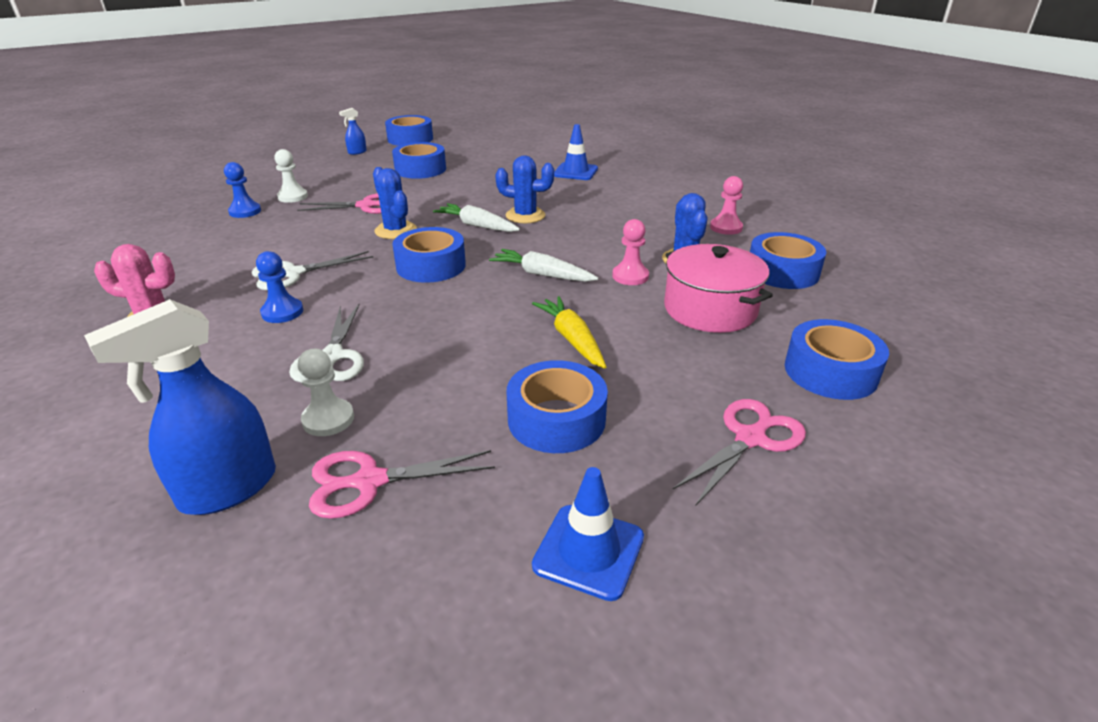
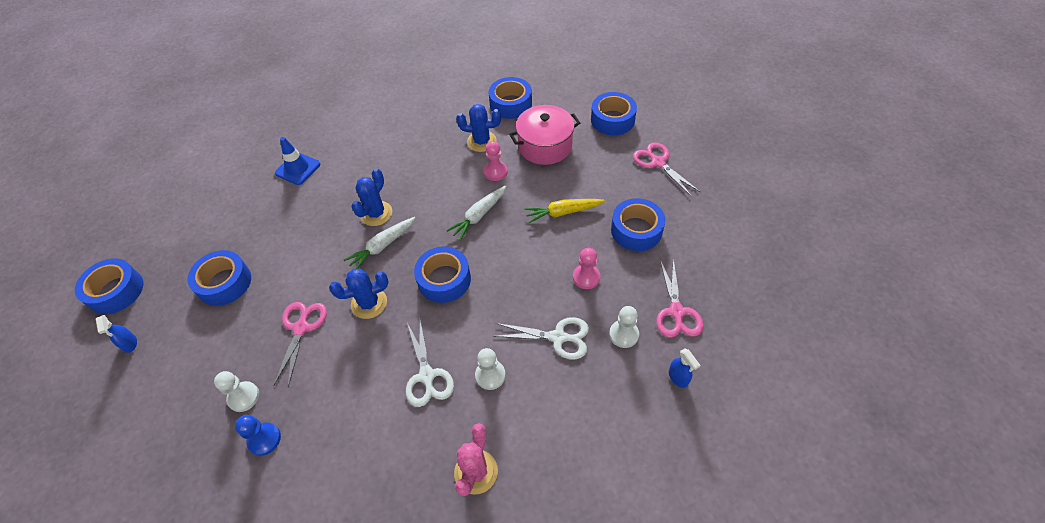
camera: 75 degrees left, 20 degrees up
(227, 489) = (678, 378): blue spray bottle -> blue spray bottle, size x0.47
(282, 312) = (490, 375): blue pawn -> white pawn
(588, 551) = (723, 232): blue traffic cone -> none
(726, 228) = (443, 110): pink pawn -> pink pawn (586, 277)

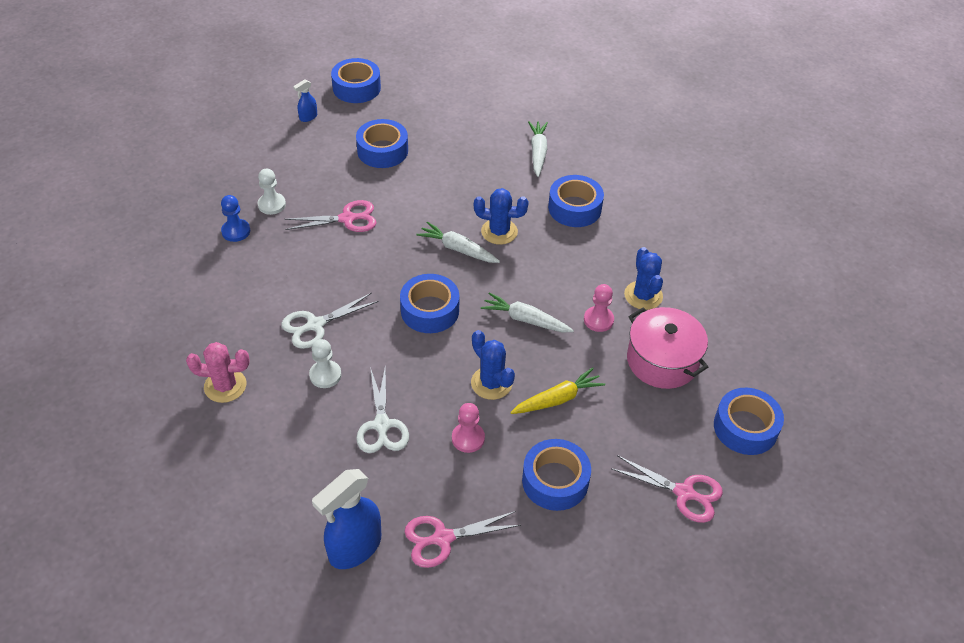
camera: 70 degrees right, 5 degrees down
(298, 169) = (538, 152): blue traffic cone -> white carrot
(369, 303) = (386, 259): blue cactus -> blue cactus (491, 383)
(511, 104) = (723, 310): blue tape -> blue tape (574, 208)
(563, 212) = (557, 399): yellow carrot -> yellow carrot turned 90 degrees clockwise
(624, 334) = (399, 487): white pawn -> none
(658, 163) = (684, 493): pink scissors -> pink scissors turned 75 degrees clockwise
(678, 378) = (354, 548): blue spray bottle -> blue spray bottle, size x2.12

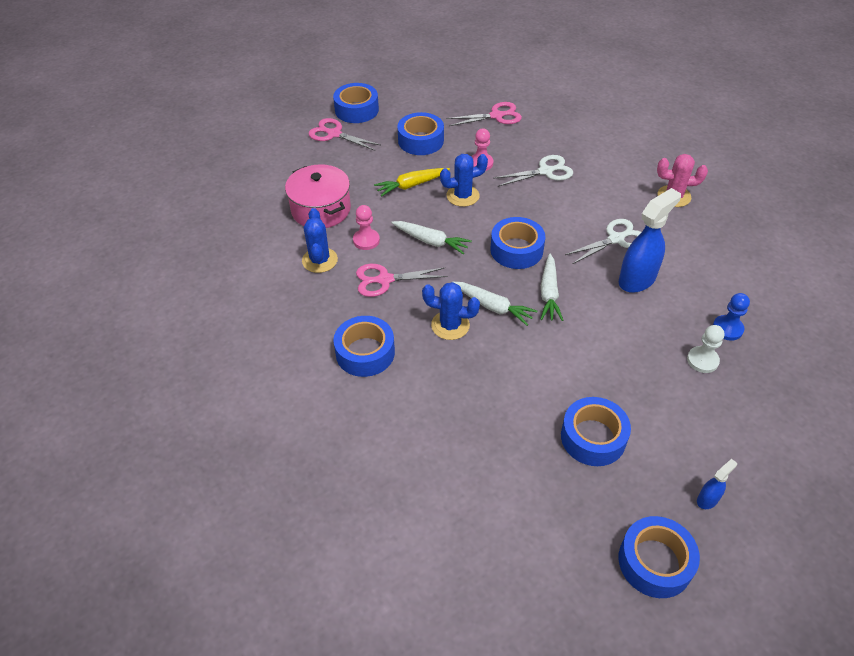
camera: 175 degrees left, 0 degrees up
(325, 375) = (596, 202): white pawn -> none
(347, 219) = (614, 342): pink scissors -> pink scissors (385, 280)
(354, 548) = (551, 112): blue spray bottle -> blue spray bottle (637, 279)
(382, 425) = (545, 171): white scissors -> white scissors turned 75 degrees clockwise
(491, 383) = (462, 196): blue cactus -> blue cactus turned 75 degrees counterclockwise
(538, 152) = (396, 432): white carrot -> white carrot (549, 293)
(745, 427) = (275, 167): blue tape -> blue tape (356, 110)

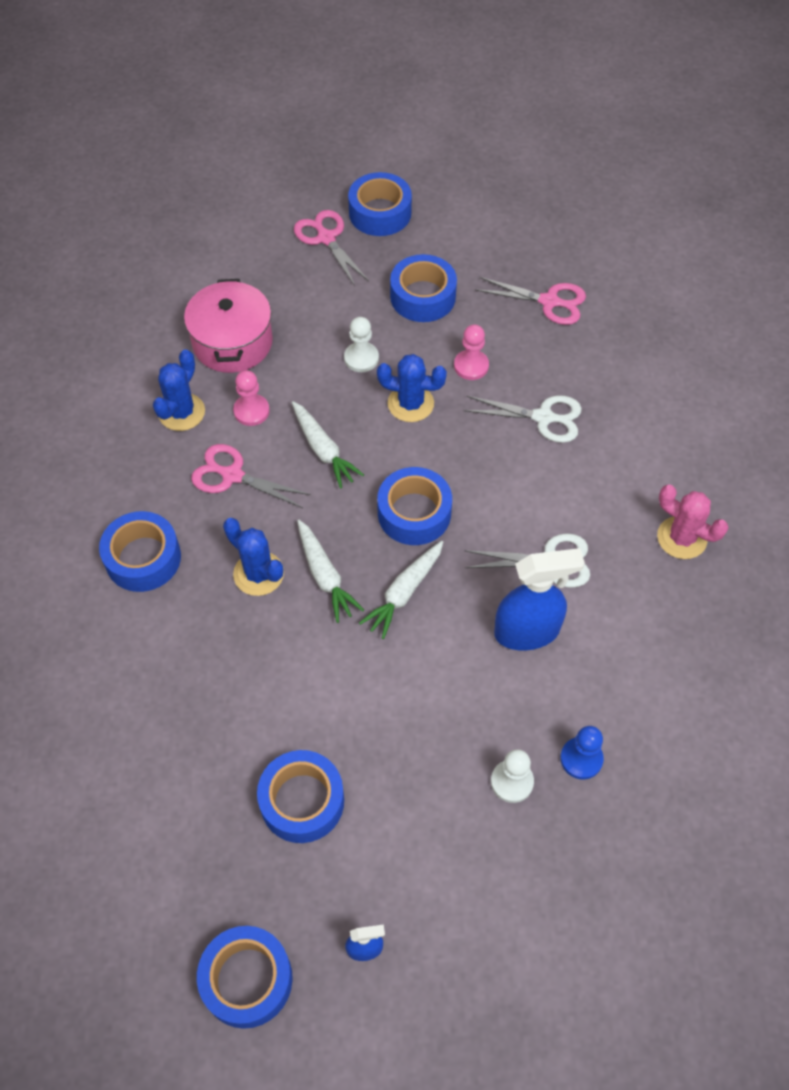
camera: 30 degrees right, 10 degrees up
(411, 185) = (361, 358): yellow carrot -> white pawn

